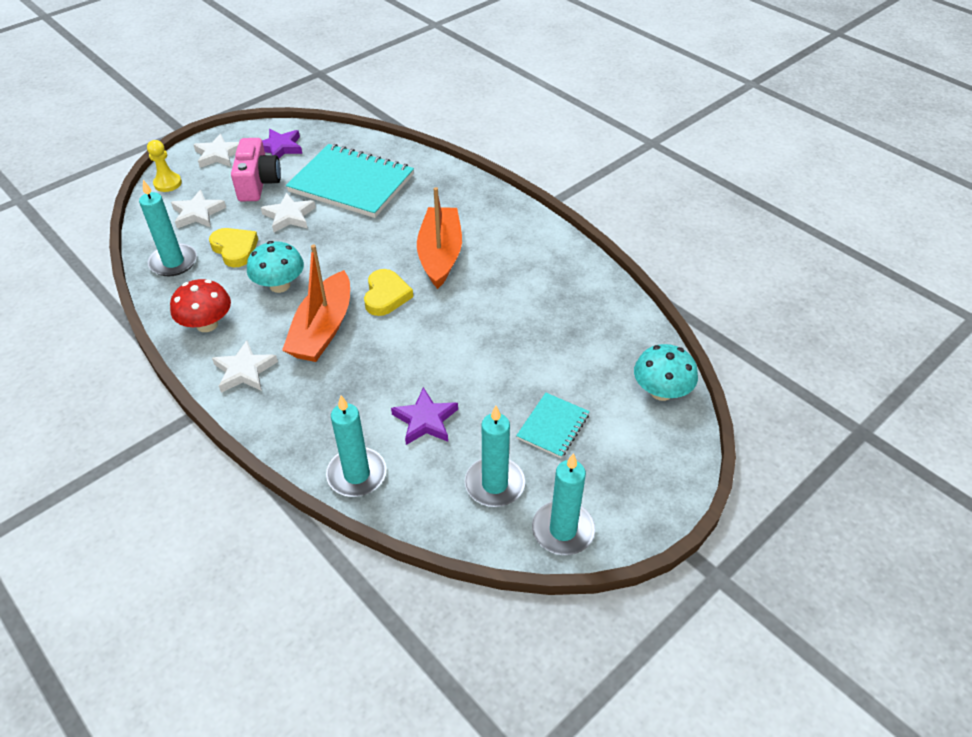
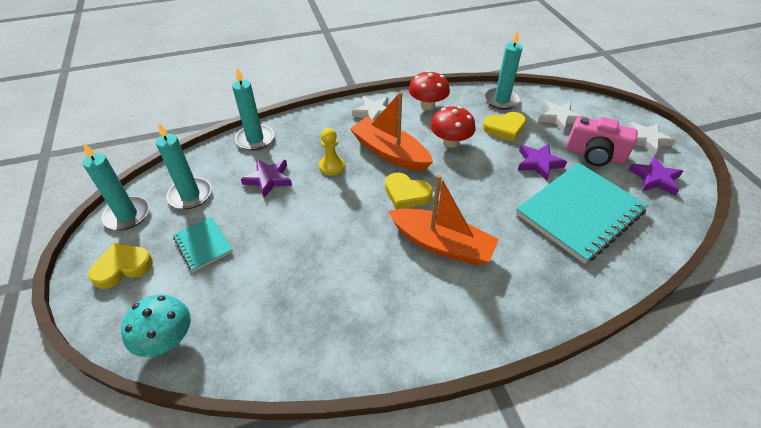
camera: 115 degrees right, 0 degrees up
(167, 183) = (606, 109): yellow pawn -> yellow pawn (332, 166)
(280, 285) = (450, 142): turquoise mushroom -> red mushroom
(289, 216) = (538, 163): white star -> purple star
(626, 479) = (122, 267): none -> yellow heart

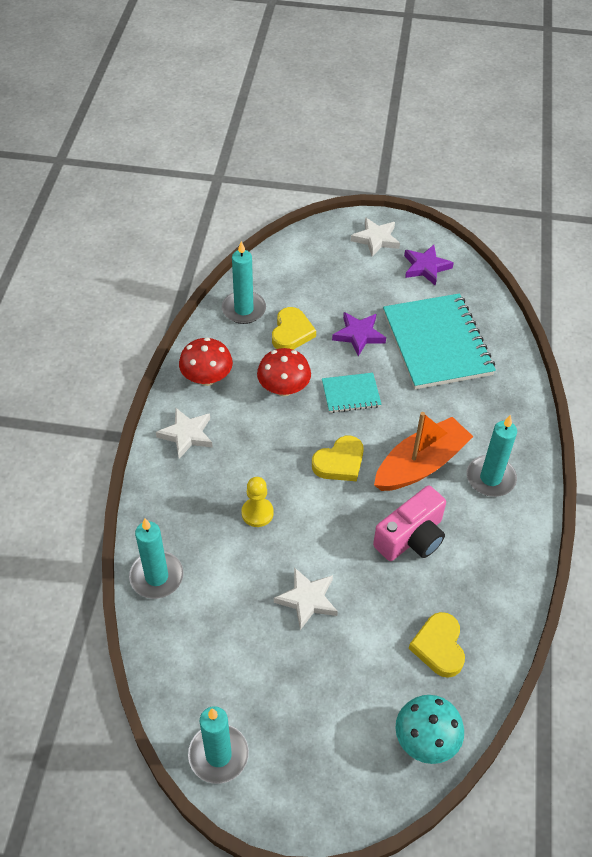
camera: 65 degrees left, 5 degrees up
(122, 267) = (305, 771): yellow heart -> yellow heart (439, 647)
(190, 195) = (222, 675): turquoise candle -> turquoise candle (490, 478)
(203, 245) = (313, 678): turquoise notebook -> turquoise notebook (351, 394)
(268, 179) = (242, 583): purple star -> none
(390, 152) = (267, 449): orange boat -> none
(559, 118) = (304, 281): white star -> white star (307, 599)
(595, 155) = (372, 287): pink camera -> pink camera (411, 537)

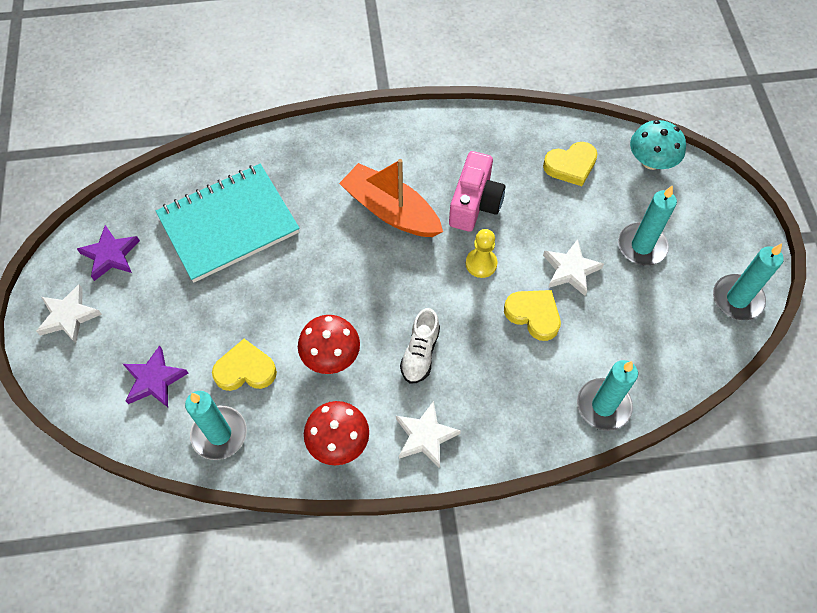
camera: 105 degrees left, 10 degrees up
(257, 513) = (497, 336): yellow pawn -> yellow pawn (481, 264)
(262, 450) = (420, 353): none -> white shoe
(339, 462) = (412, 279): yellow heart -> yellow heart (533, 315)
(351, 394) = (320, 289): turquoise notebook -> none
(358, 335) = (233, 300): purple star -> purple star (154, 380)
(411, 537) = (474, 203): pink camera -> pink camera turned 75 degrees clockwise
(490, 478) = (388, 155): turquoise candle -> turquoise candle (641, 246)

